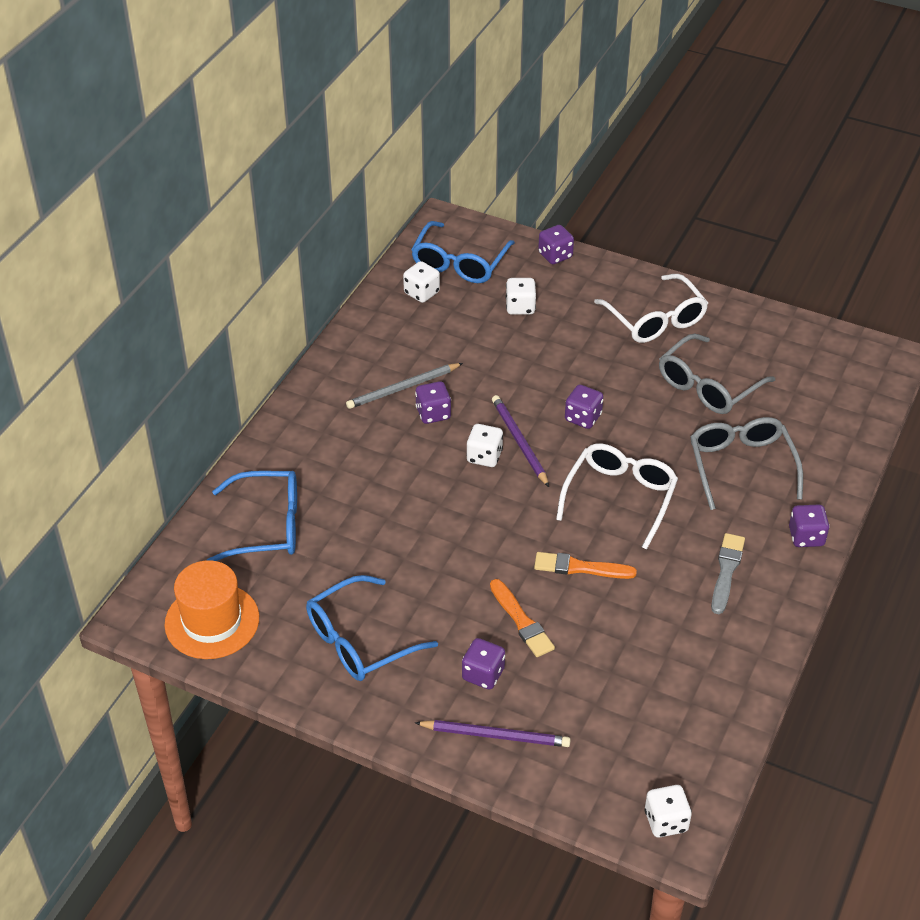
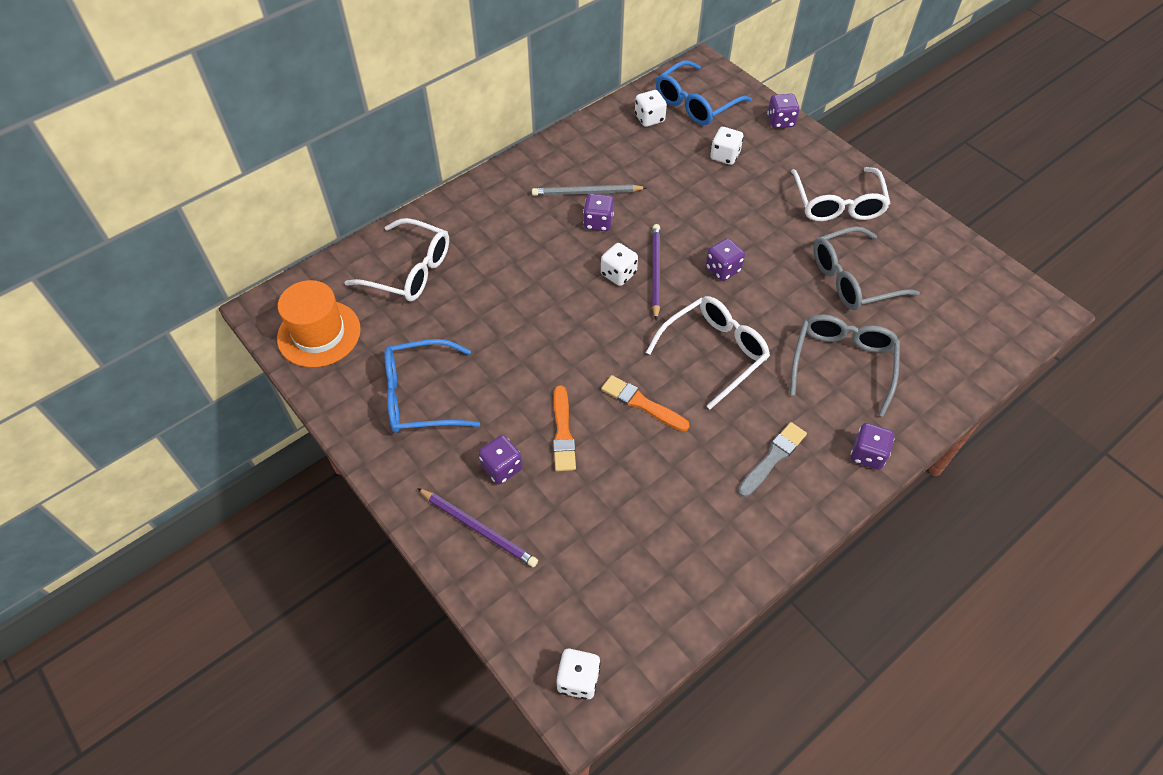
camera: 25 degrees right, 10 degrees up
(267, 526) = (409, 270): blue glasses -> white glasses

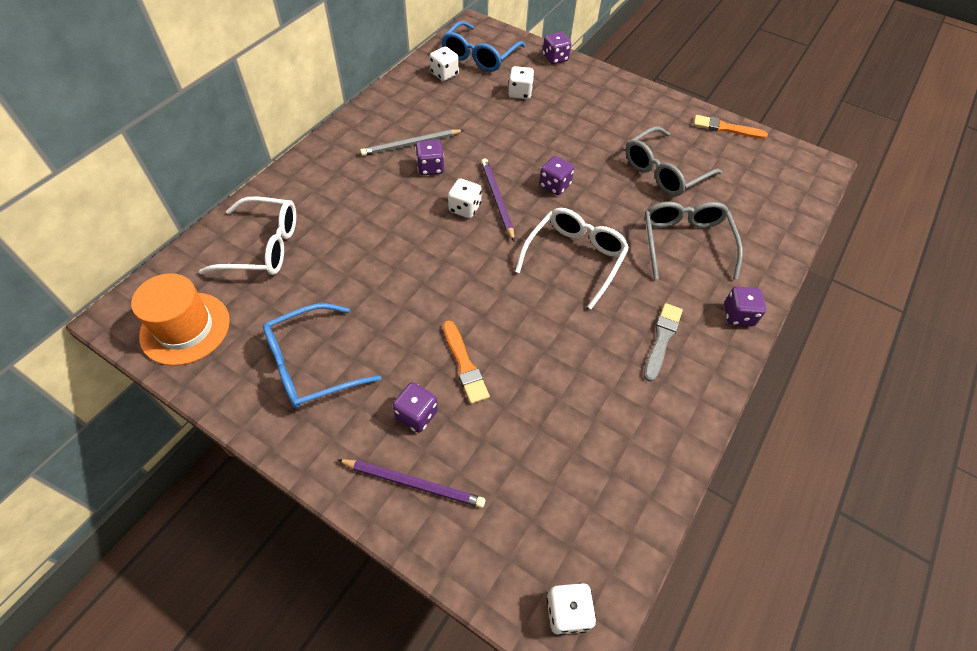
camera: 20 degrees left, 0 degrees up
(642, 403) = (528, 319): orange brush -> orange brush (726, 128)
(838, 204) = (627, 114): white glasses -> none

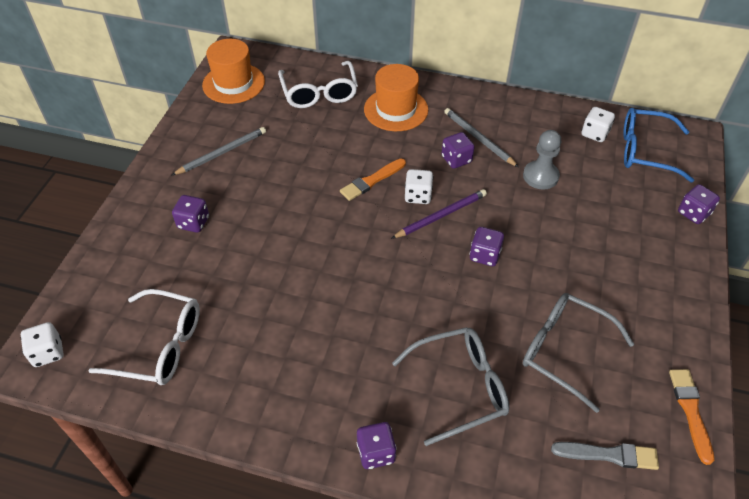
camera: 75 degrees right, 5 degrees down
(311, 365) = (221, 153): blue glasses -> grey pencil
(333, 190) = (396, 109): none -> orange hat
(413, 483) = (137, 236): purple pencil -> none
(464, 364) = (246, 239): orange brush -> orange brush (372, 181)
(478, 122) = (540, 176): none -> grey pawn
(520, 93) = (609, 197): white dice -> none
(575, 258) = (393, 291): white glasses -> white glasses (159, 346)
(662, 339) = (319, 382): grey brush -> grey brush (608, 455)

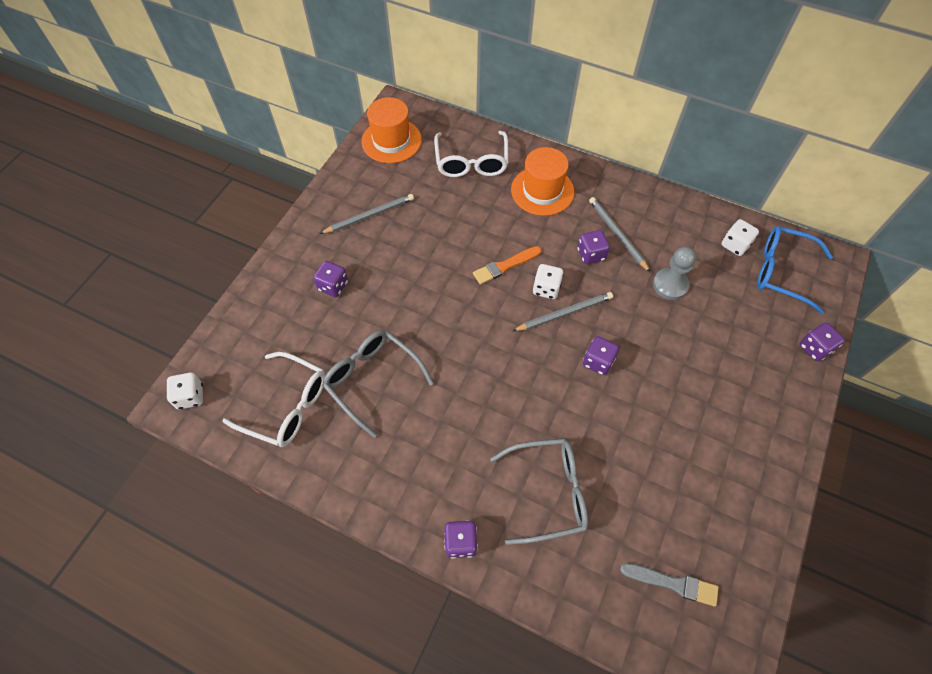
camera: 10 degrees right, 10 degrees up
(441, 216) = (564, 313): purple pencil -> grey pencil
(564, 351) = (653, 473): grey glasses -> grey glasses (372, 380)
(690, 411) = (760, 554): orange brush -> none

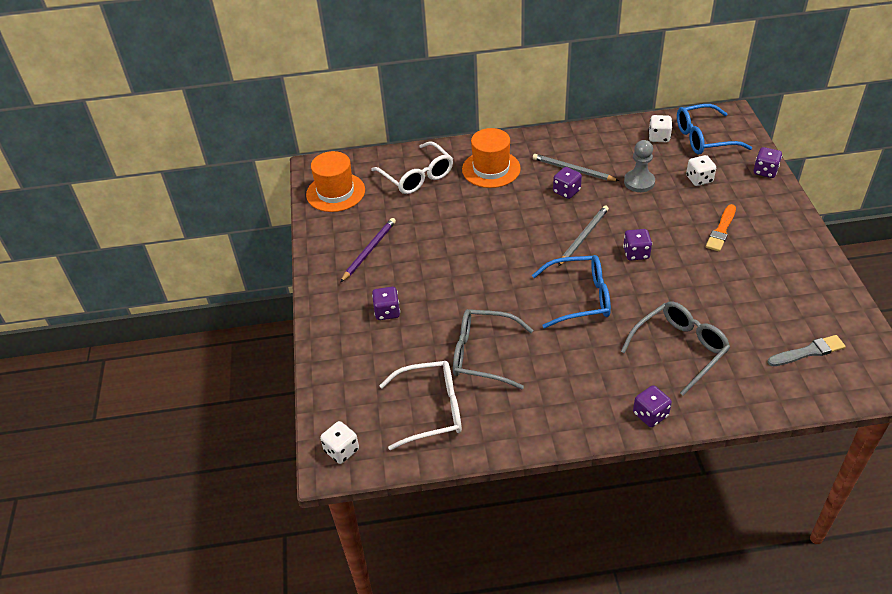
camera: 30 degrees left, 15 degrees down
(369, 216) = (369, 251): grey pencil -> purple pencil
(504, 376) = (580, 298): none -> blue glasses
(505, 266) = (511, 230): orange brush -> orange brush (721, 230)
(546, 288) = (555, 228): white dice -> white dice (699, 179)

